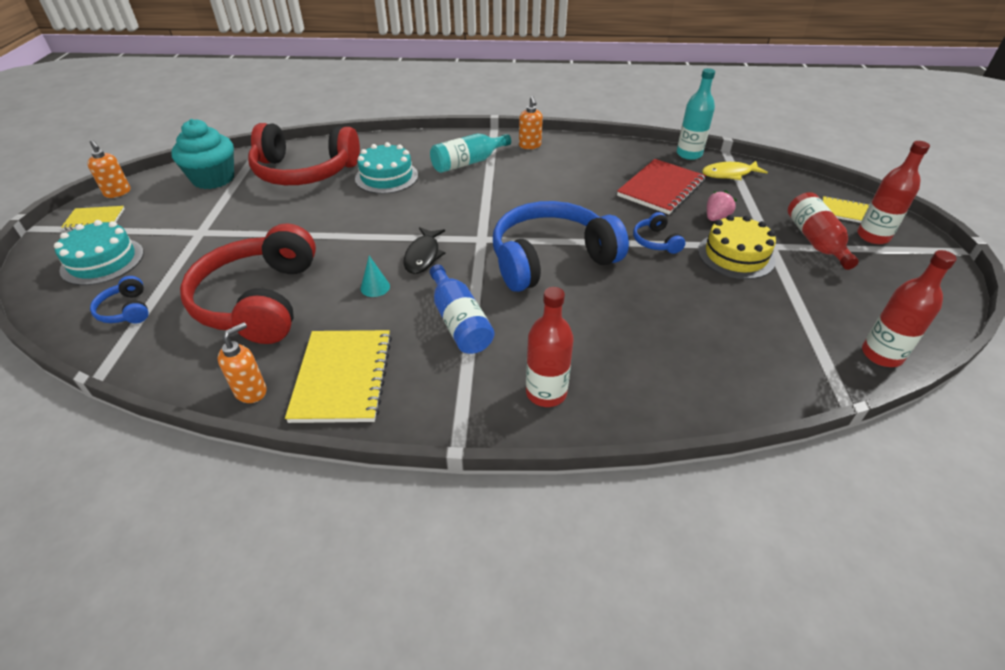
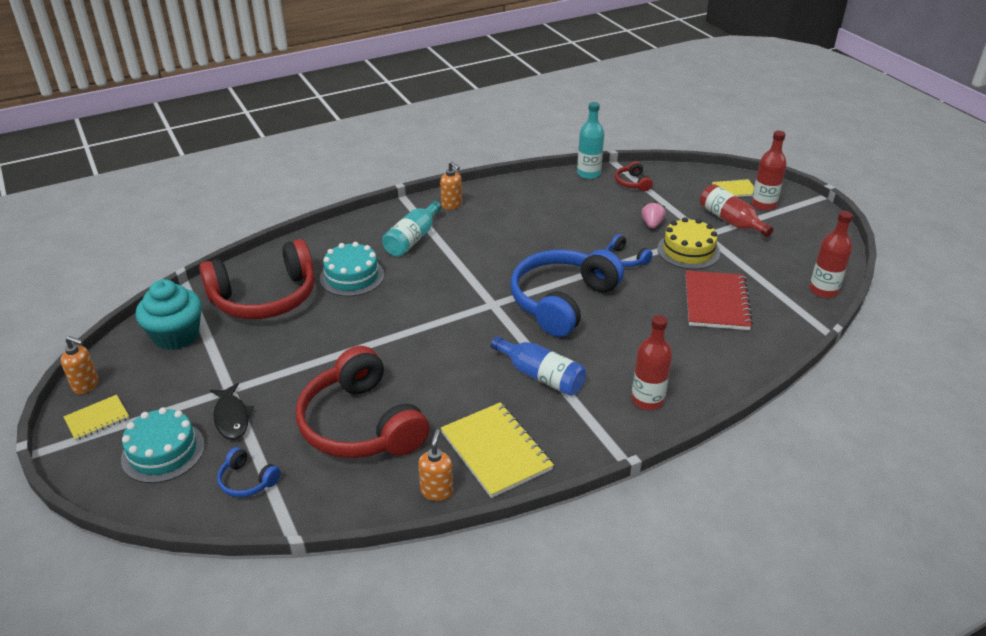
camera: 30 degrees left, 5 degrees down
(375, 287) = (447, 375): turquoise cone -> none
(423, 256) = (460, 335): black fish -> black fish (232, 417)
(661, 188) = (592, 212): red notebook -> red notebook (716, 302)
(729, 174) = (632, 183): yellow fish -> red headphones

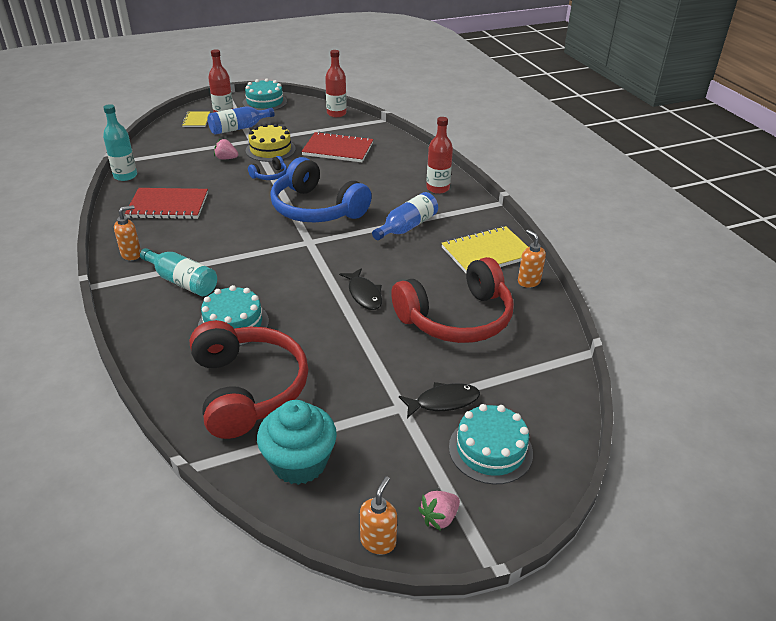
camera: 85 degrees left, 0 degrees up
(97, 419) = (439, 517): yellow notebook -> pink strawberry
(247, 481) = (525, 385): blue headphones -> none
(400, 352) = (364, 294): none -> black fish
(437, 491) = (528, 281): orange soap dispenser -> orange soap dispenser turned 45 degrees clockwise
(540, 207) = (168, 205): none -> red notebook
(632, 183) = (156, 158): red headphones -> none
(731, 221) = (239, 128): red bottle -> blue bottle
(817, 228) = (265, 102): none -> turquoise cake

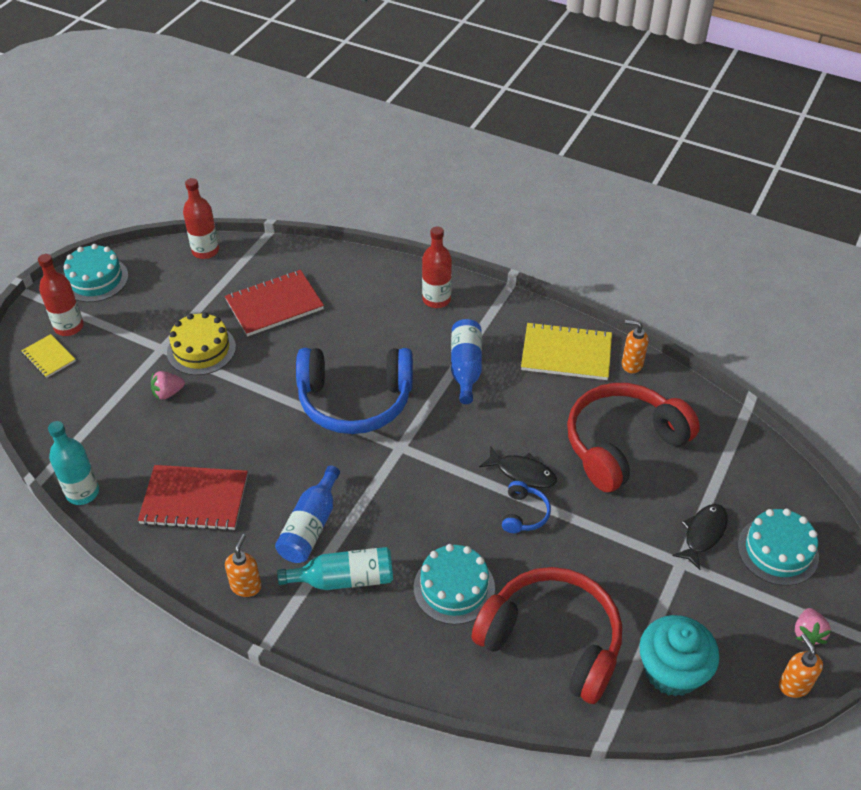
camera: 40 degrees left, 10 degrees up
(168, 205) = (194, 499): red notebook -> red notebook turned 45 degrees clockwise
(239, 128) = (120, 339): blue bottle -> blue bottle (310, 526)
(270, 175) = (250, 387): blue headphones -> blue headphones (524, 514)
(457, 318) = (622, 444): red headphones -> red headphones turned 150 degrees counterclockwise
(487, 253) = (566, 353): yellow notebook -> yellow notebook turned 75 degrees clockwise

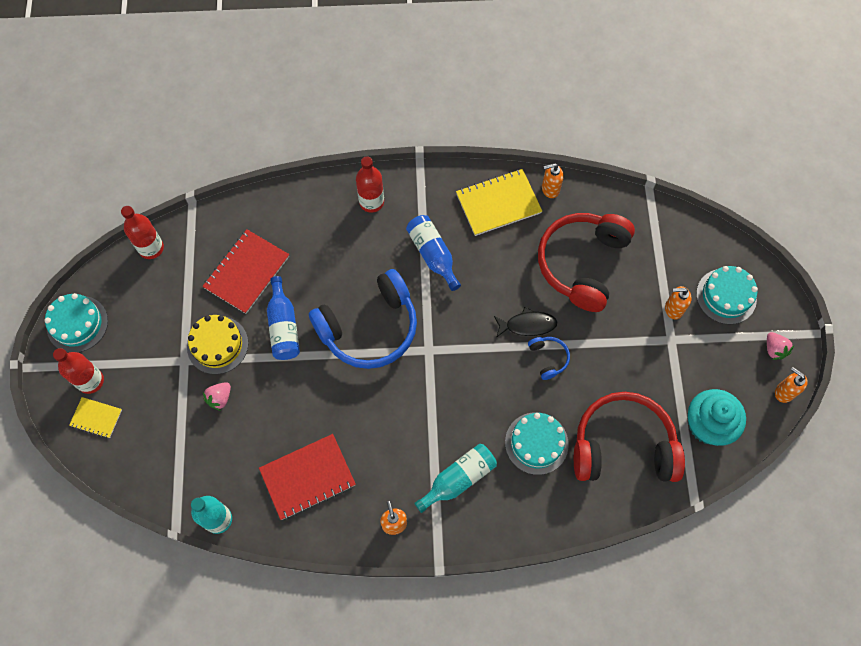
camera: 30 degrees left, 20 degrees up
(310, 526) = (407, 451): blue bottle -> blue bottle (284, 326)
(703, 534) = (673, 309): black fish -> orange soap dispenser

